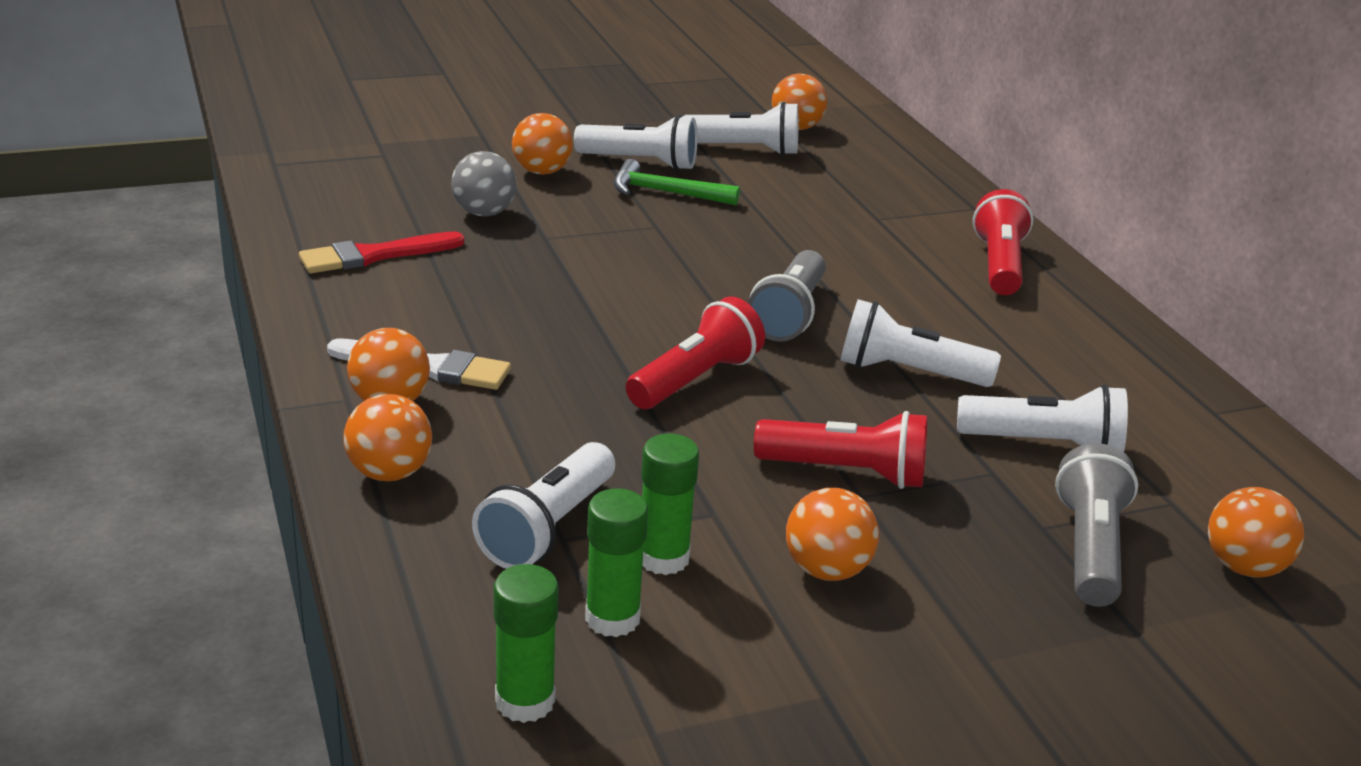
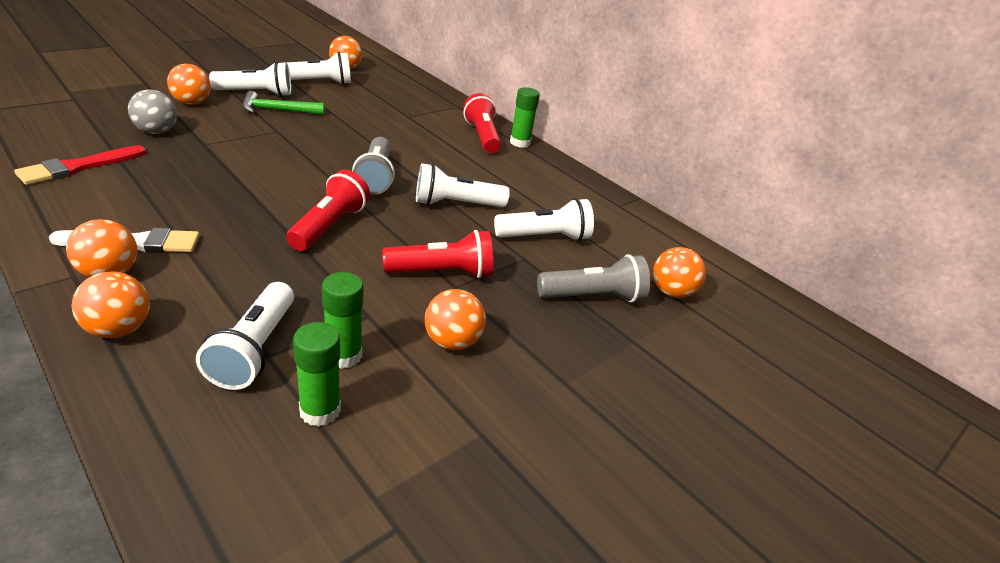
camera: 25 degrees left, 5 degrees up
(525, 701) = (270, 498): green glue stick -> green glue stick (520, 143)
(1089, 549) = (592, 296): grey flashlight -> grey flashlight turned 90 degrees clockwise

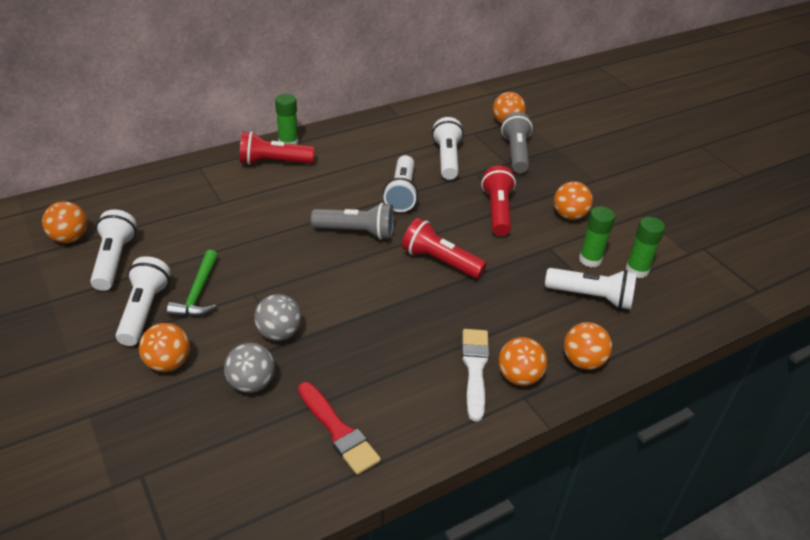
camera: 75 degrees left, 5 degrees up
(219, 141) = (279, 333): none -> grey ball

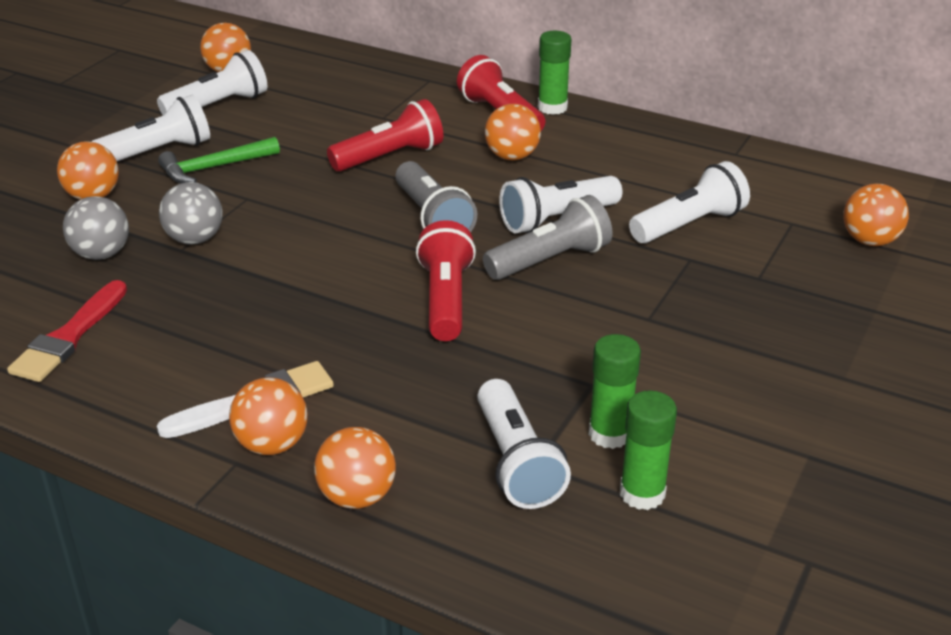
camera: 60 degrees right, 5 degrees down
(497, 211) = (620, 308): red flashlight -> red flashlight (389, 157)
(516, 153) = (796, 276): grey flashlight -> grey flashlight (550, 260)
(569, 215) = (701, 378): orange ball -> orange ball (512, 156)

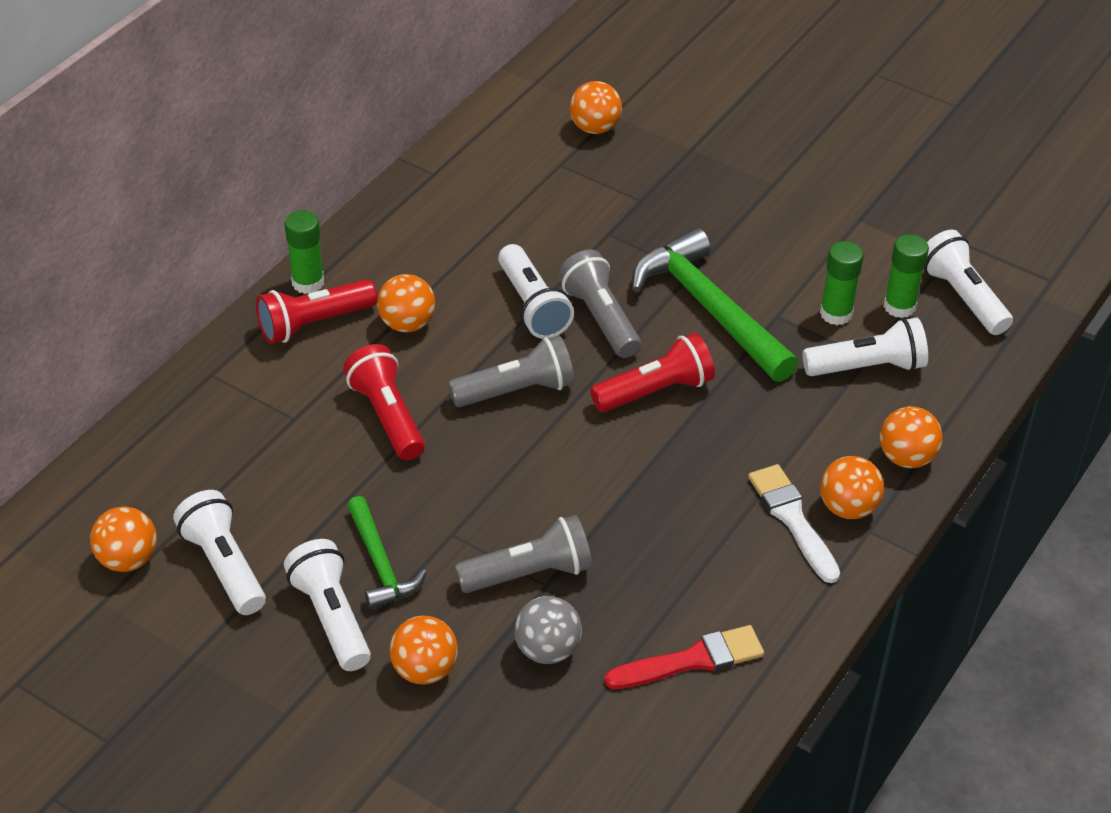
camera: 85 degrees left, 10 degrees up
(69, 336) = (691, 660): red brush -> red brush turned 45 degrees counterclockwise
(195, 239) = (529, 573): grey ball -> grey flashlight
(445, 300) = (655, 391): red flashlight -> red flashlight turned 150 degrees clockwise
(587, 332) = (709, 309): none -> green hammer
(689, 224) = (554, 224): white flashlight -> white flashlight (962, 297)

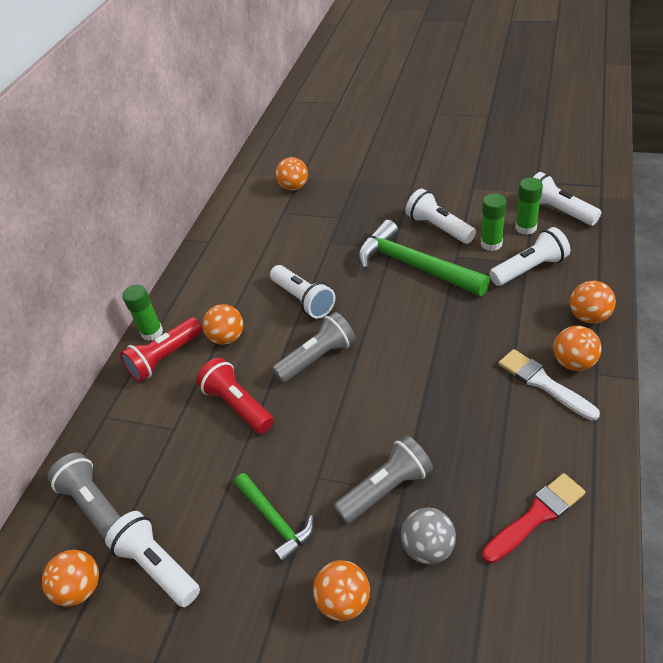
camera: 10 degrees left, 0 degrees up
(331, 617) = (255, 581): white flashlight -> white flashlight (439, 228)
(600, 318) = (350, 293): grey flashlight -> grey flashlight (94, 505)
(655, 391) = (407, 327): red flashlight -> none

